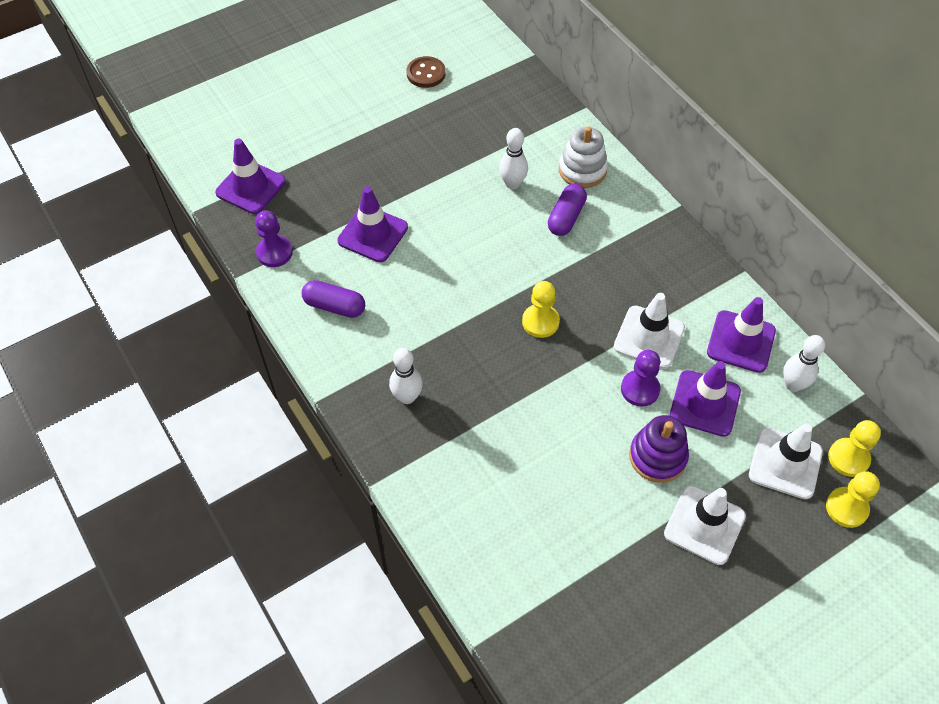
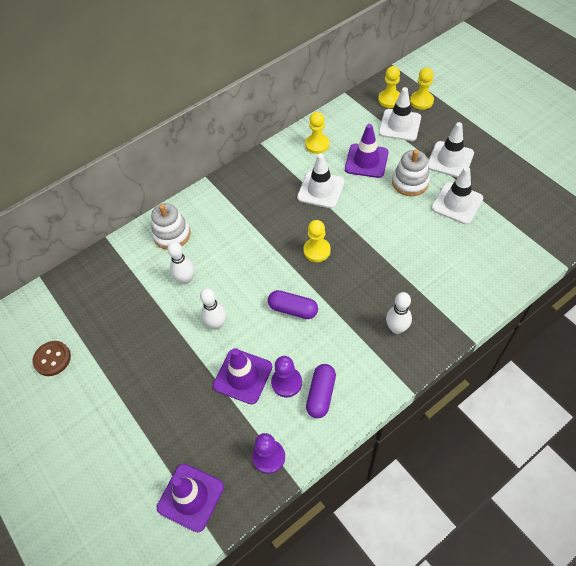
camera: 90 degrees left, 0 degrees up
(566, 217) = (219, 242): purple capsule -> purple capsule (293, 309)
(611, 515) = (457, 203): none -> white traffic cone
(640, 389) = (362, 193): purple pawn -> purple pawn (286, 382)
(657, 457) = (410, 182): purple stacking toy -> white stacking toy
(741, 341) = (317, 144): purple traffic cone -> yellow pawn
(793, 385) = (345, 121): white bowling pin -> white bowling pin (217, 324)

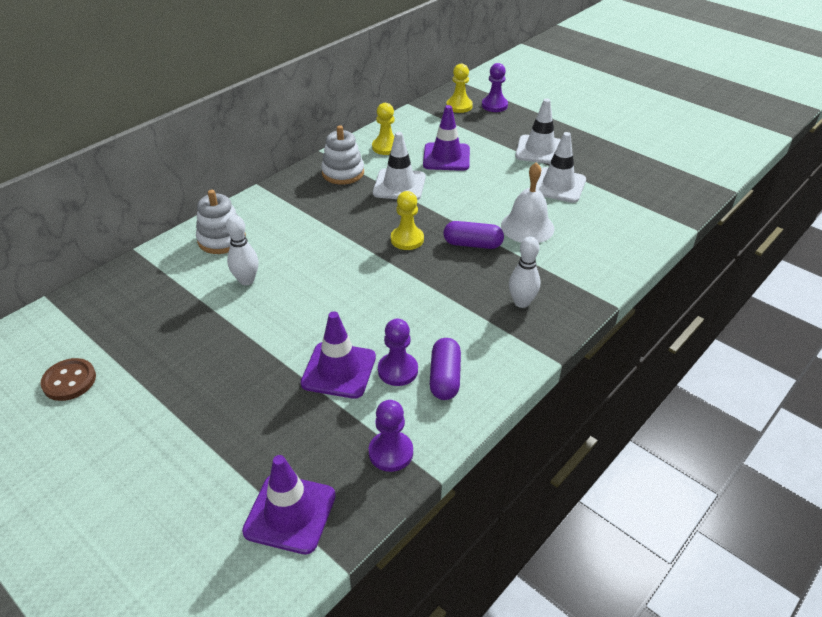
camera: 15 degrees left, 15 degrees down
(217, 324) = (294, 320): white bowling pin -> none
(293, 309) = (390, 297): purple capsule -> purple capsule (472, 244)
(399, 125) = (476, 126): white traffic cone -> none
(410, 182) = (501, 172): white stacking toy -> white stacking toy (343, 173)
(419, 248) = (527, 227): none -> white bell
(421, 101) = (494, 105): yellow pawn -> purple pawn

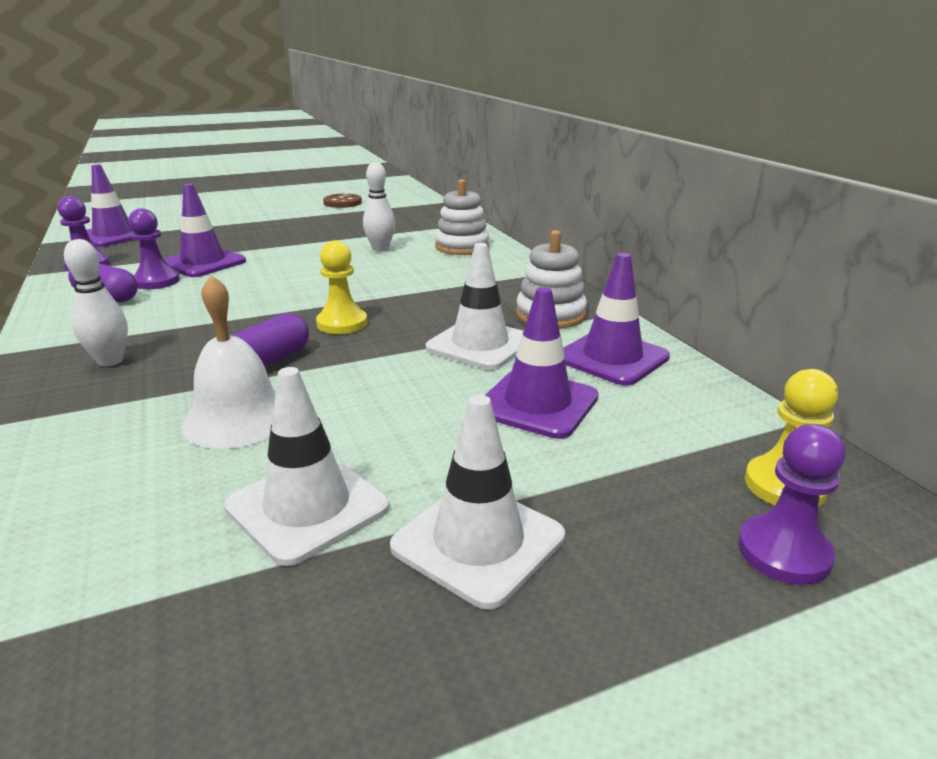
camera: 115 degrees right, 15 degrees down
(386, 147) = (612, 358): yellow pawn -> purple traffic cone

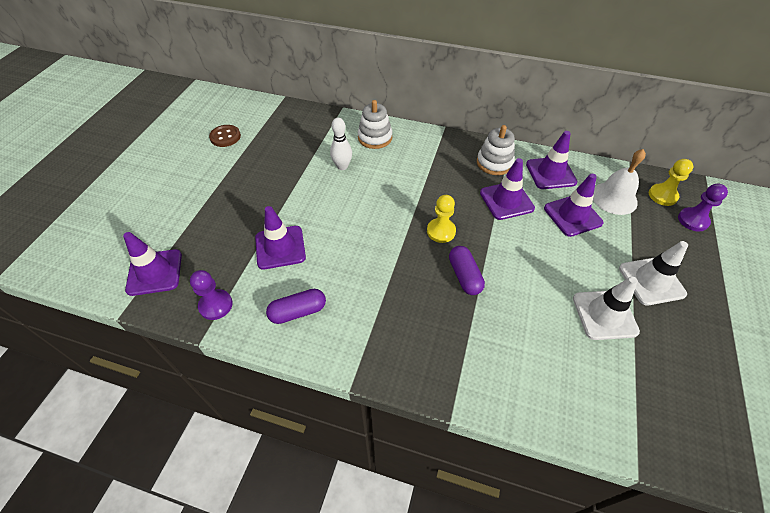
camera: 50 degrees left, 25 degrees up
(110, 361) = (410, 337): white bowling pin -> none
(156, 281) = (293, 280): purple pawn -> none
(238, 418) = (518, 309): white bell -> white bell (614, 198)
(480, 344) = (506, 200): white traffic cone -> purple traffic cone

